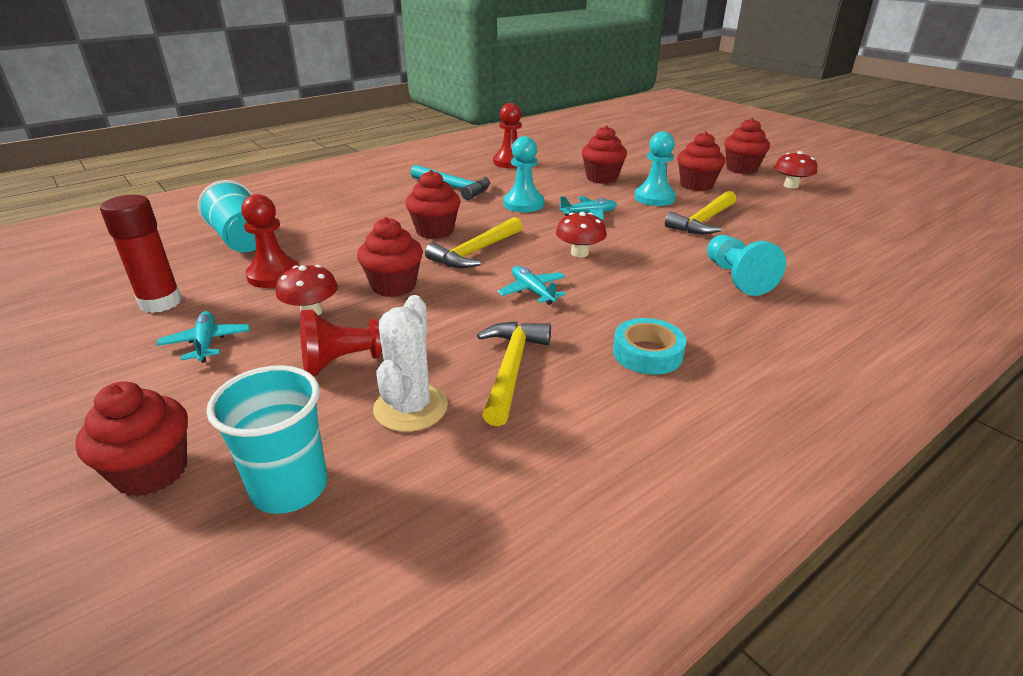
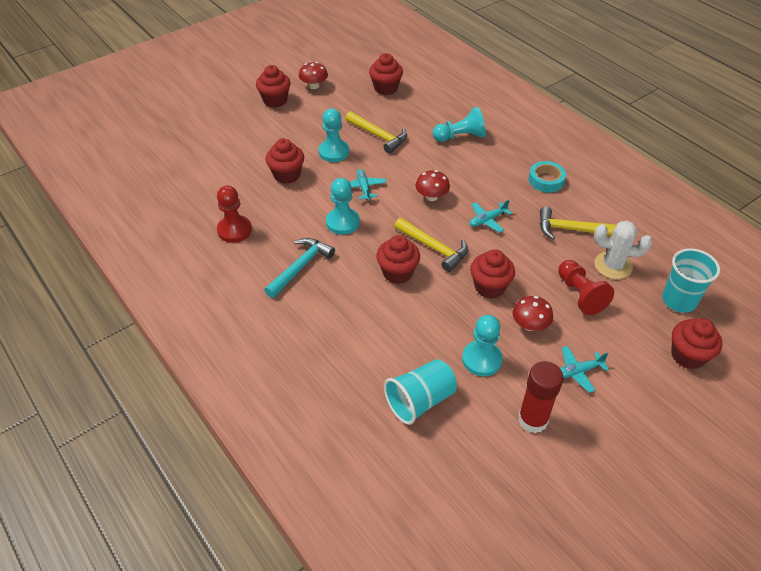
camera: 90 degrees left, 15 degrees up
(274, 275) = (481, 359): red pawn -> turquoise pawn
(696, 185) = (309, 128): red cupcake -> red cupcake (385, 88)

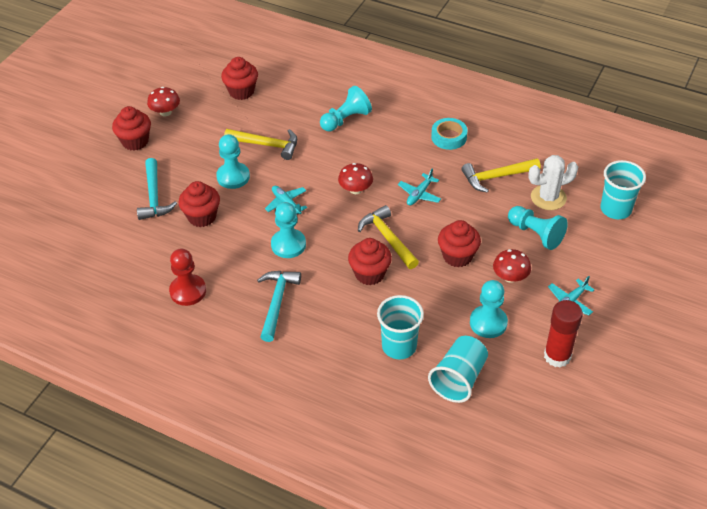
camera: 25 degrees left, 0 degrees up
(260, 146) = (154, 196): none -> turquoise hammer
(383, 347) = (399, 346): none -> turquoise cup
(434, 248) = (387, 238): yellow hammer -> yellow hammer turned 135 degrees counterclockwise
(580, 294) = (536, 234): red pawn -> turquoise pawn
(687, 356) = (646, 254): red cupcake -> none

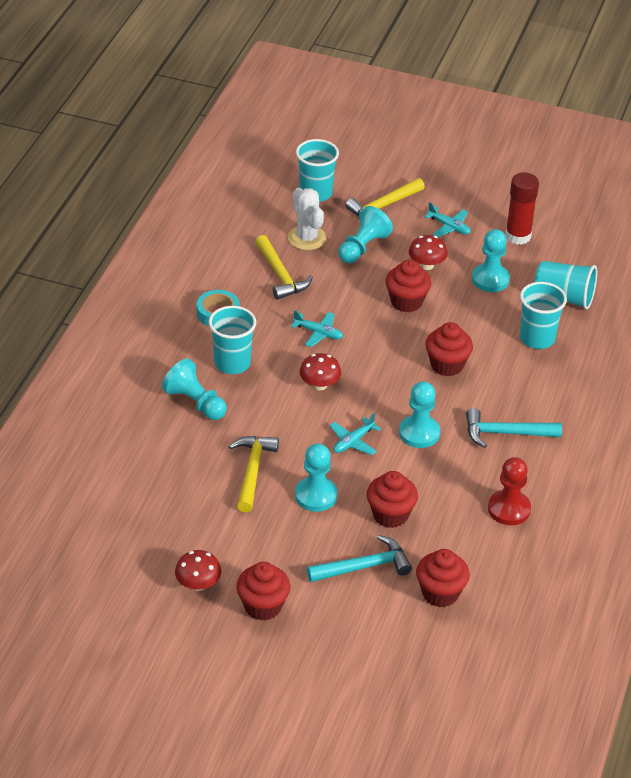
camera: 100 degrees left, 5 degrees down
(241, 91) = (147, 510): red cupcake -> red cupcake (440, 593)
(387, 141) = (232, 363): none -> turquoise cup
(387, 238) = (392, 354): yellow hammer -> yellow hammer (383, 206)

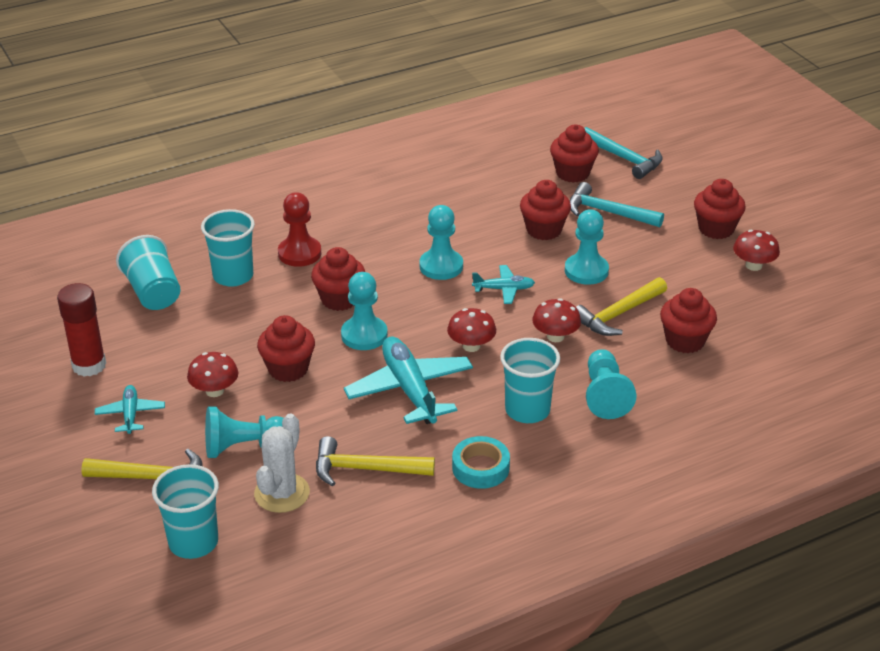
camera: 135 degrees left, 5 degrees down
(184, 478) = (685, 341): none -> red cupcake
(274, 426) = (555, 336): none -> red mushroom
(280, 275) = (365, 469): yellow hammer -> yellow hammer turned 105 degrees counterclockwise
(318, 333) = (409, 390): turquoise plane -> turquoise plane, size x1.94
(490, 279) = (183, 343): turquoise pawn -> turquoise pawn (364, 335)
(505, 433) = (374, 230): turquoise hammer -> turquoise hammer (624, 158)
(509, 509) = (450, 189): red pawn -> red pawn (299, 253)

